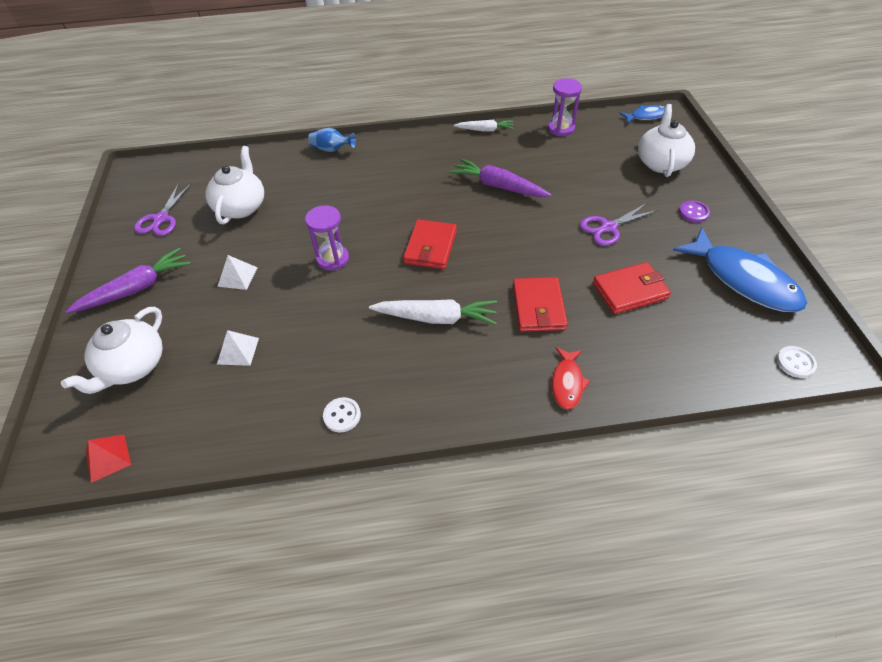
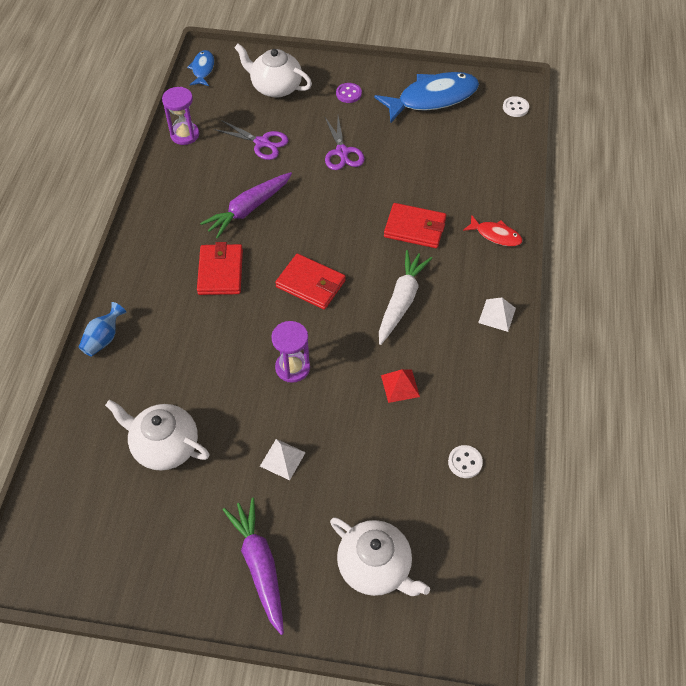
camera: 75 degrees left, 5 degrees up
(107, 458) = (480, 587): red pyramid -> red pyramid (400, 386)
(161, 219) = (144, 537): purple scissors -> purple scissors (262, 143)
(238, 350) = (387, 466): white pyramid -> white pyramid (497, 315)
(342, 415) = (485, 391): white button -> white button (465, 462)
(485, 130) = (151, 193): white carrot -> none
(630, 291) = (419, 166): red wallet -> red wallet (220, 272)

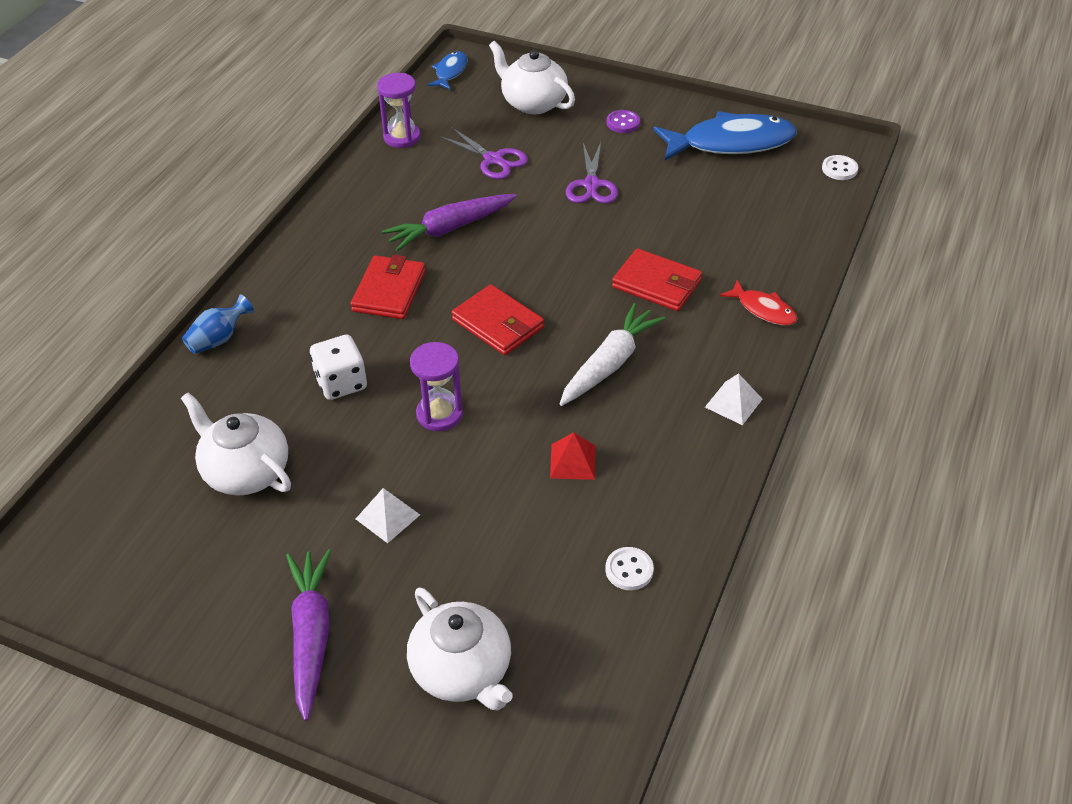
camera: 15 degrees right, 10 degrees down
(211, 357) = (341, 383): none -> white dice

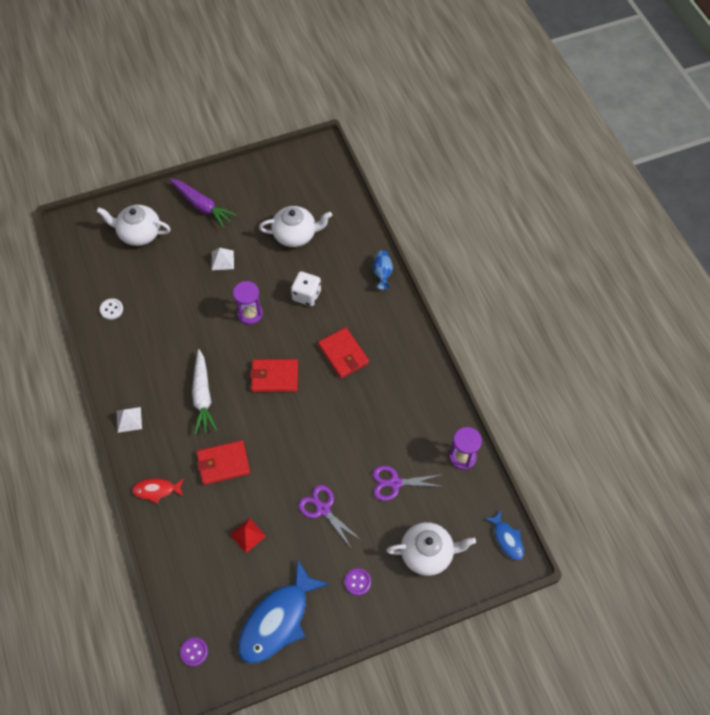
camera: 135 degrees right, 15 degrees up
(450, 228) = (360, 414): purple carrot -> none
(572, 461) = (174, 336): red pyramid -> red pyramid (247, 535)
(839, 169) = (194, 652): white button -> purple button

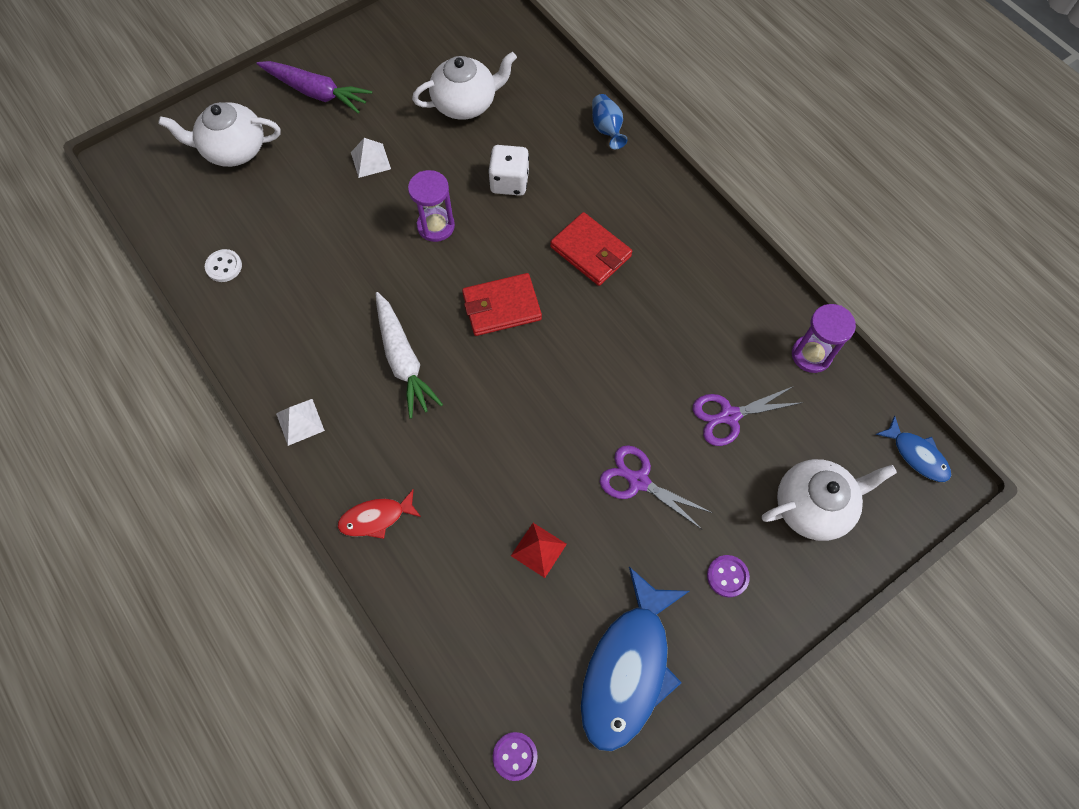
camera: 15 degrees left, 5 degrees up
(223, 463) = (466, 451): red wallet -> none

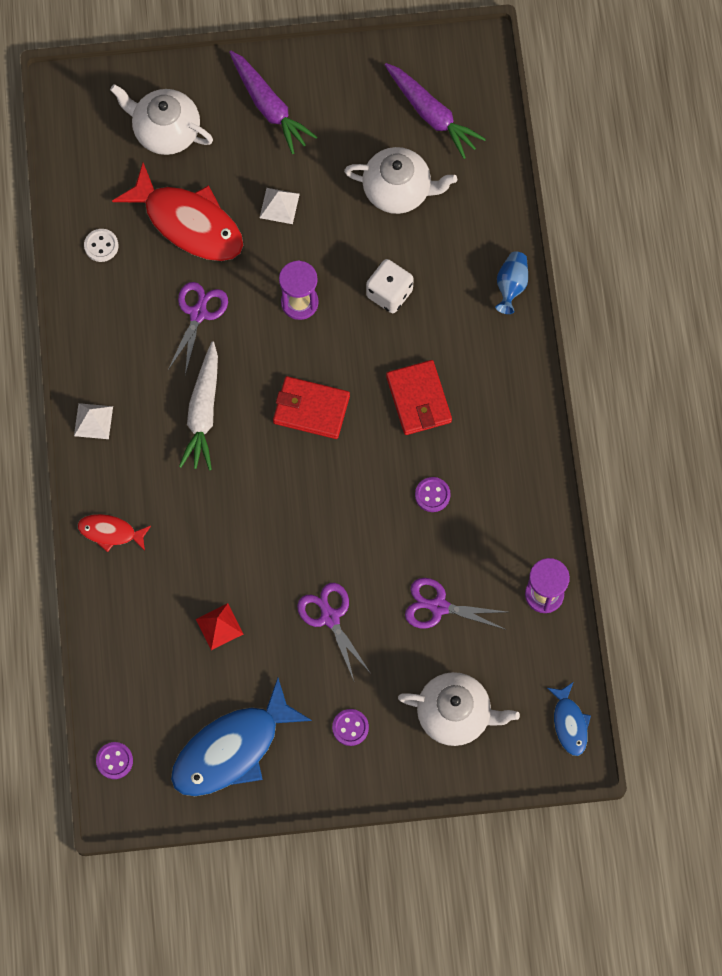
camera: 30 degrees right, 5 degrees up
(296, 210) = (188, 223): none -> red fish
(348, 279) = (198, 314): none -> purple scissors
(457, 39) = (431, 114): none -> purple carrot
(656, 323) = (432, 495): none -> purple button

